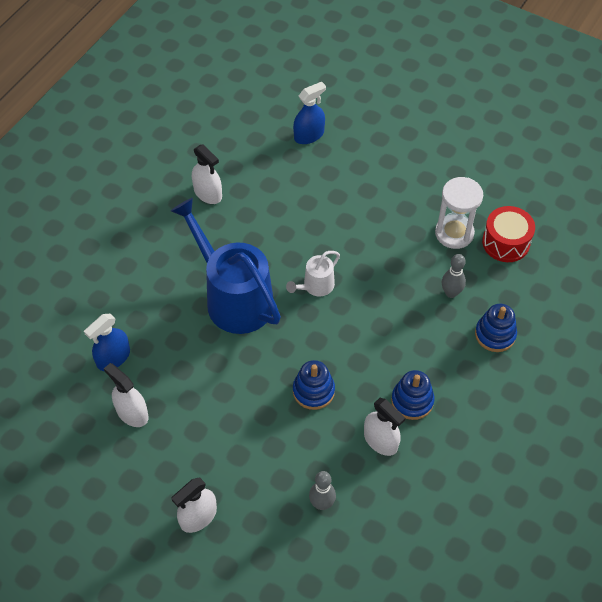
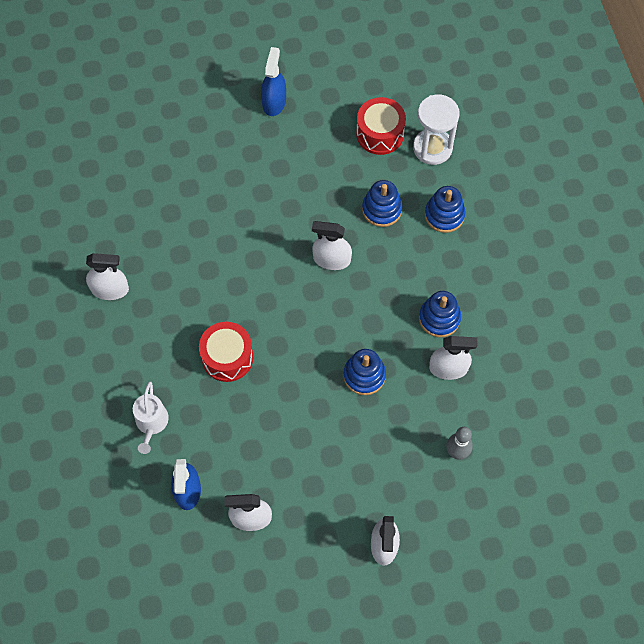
camera: 45 degrees left, 10 degrees up
(234, 298) = (227, 357): blue watering can -> red drum
(309, 135) = (137, 168): blue spray bottle -> blue spray bottle (274, 102)
(315, 286) = (279, 292): white watering can -> white watering can (151, 423)
(376, 296) = (331, 259): none -> white spray bottle
(451, 293) = (382, 209): grey bowling pin -> blue stacking toy
(454, 233) = (336, 158): white hourglass -> white hourglass (432, 148)

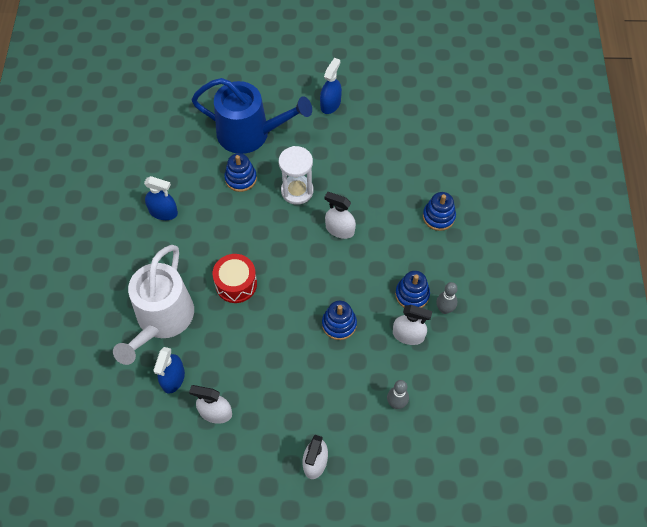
camera: 15 degrees right, 5 degrees down
(110, 289) = (163, 212): white spray bottle -> blue spray bottle
(151, 423) = (162, 319): white watering can -> white watering can, size x2.16
(186, 163) = (250, 134): none -> blue watering can
(380, 134) = (405, 145): red drum -> none
(382, 209) = (390, 201): blue stacking toy -> blue stacking toy (240, 178)
(432, 148) = (443, 164): white hourglass -> white hourglass (297, 191)
(481, 326) = (444, 309): none -> grey bowling pin

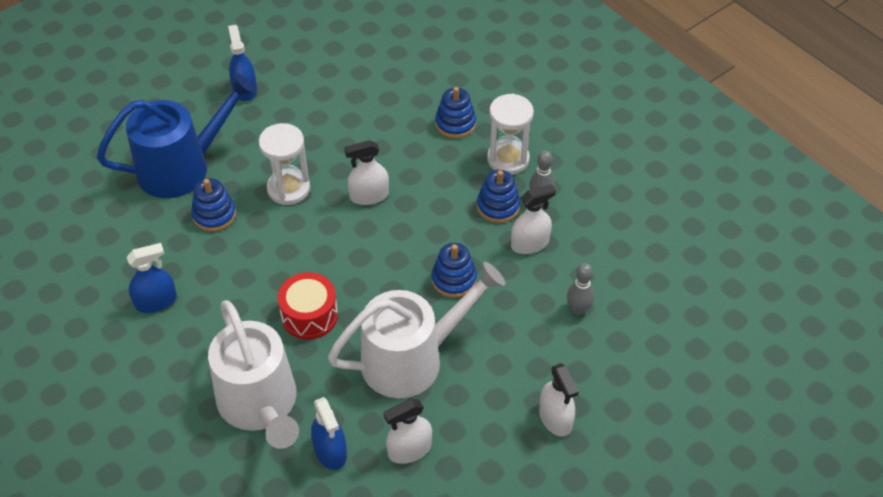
camera: 40 degrees left, 10 degrees down
(267, 357) = (411, 359): none -> white watering can
(449, 266) = (508, 159): none -> white hourglass

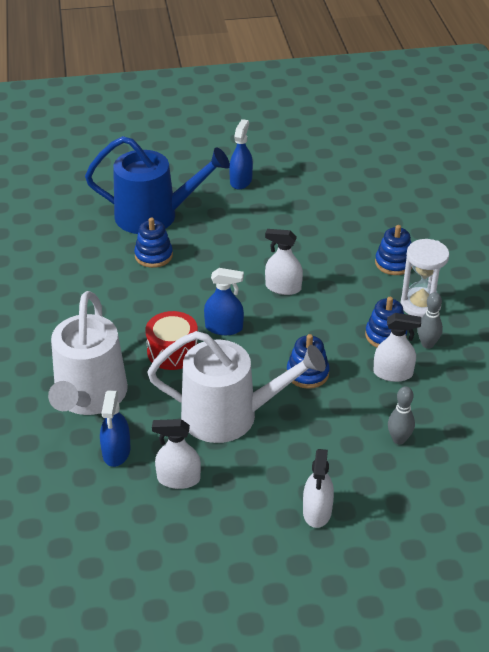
camera: 30 degrees right, 10 degrees down
(156, 301) = (67, 296): blue spray bottle -> blue spray bottle (224, 327)
(288, 189) = (223, 259): white hourglass -> none

